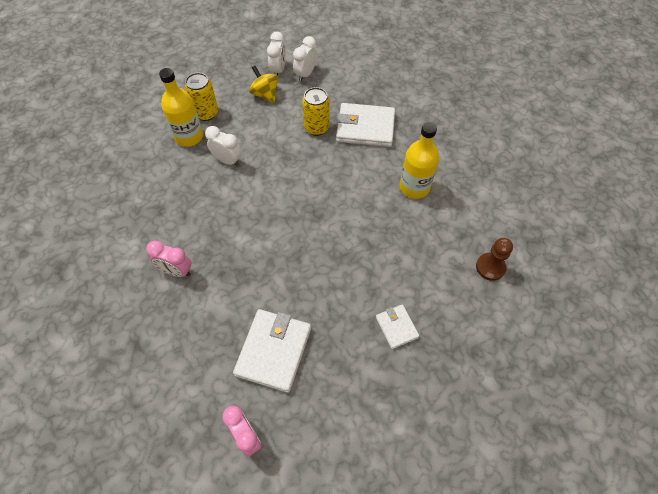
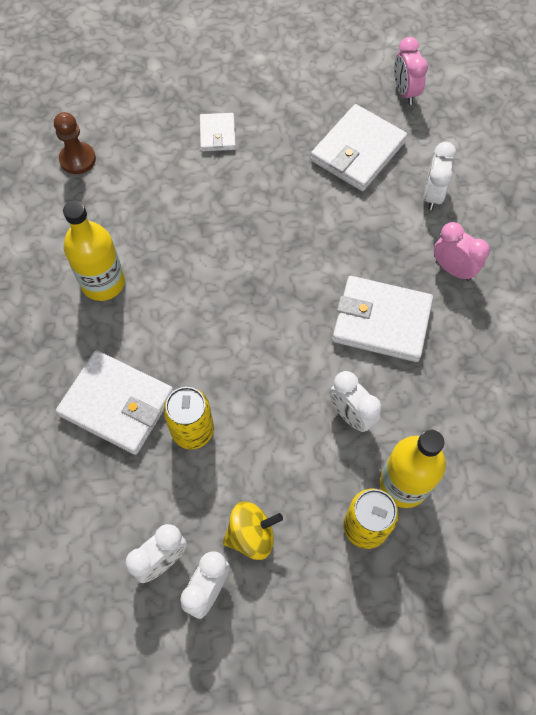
camera: 160 degrees left, 5 degrees up
(201, 329) = (432, 195): none -> white clock
(221, 219) = (381, 321): none -> white wallet
(265, 94) = (251, 535): yellow spinning top -> yellow spinning top turned 90 degrees counterclockwise

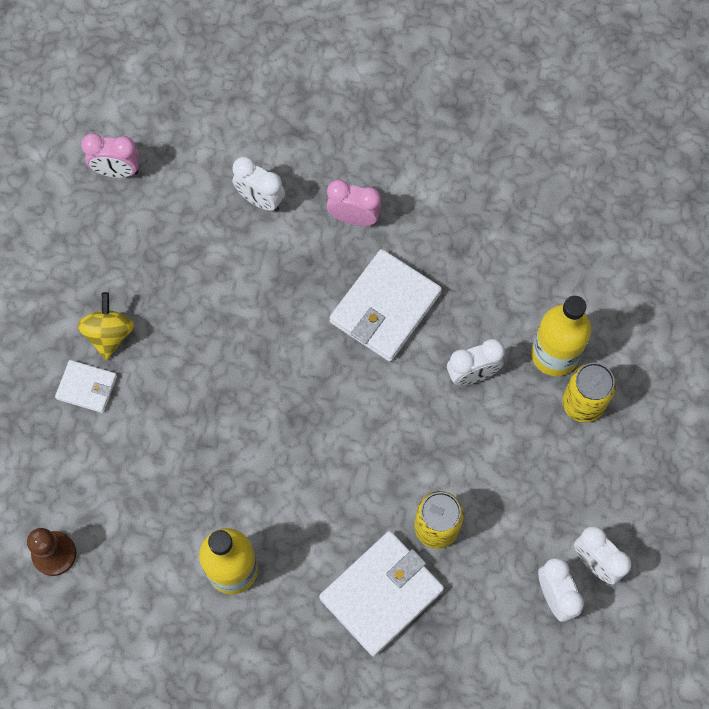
camera: 70 degrees left, 5 degrees up
(251, 535) = (557, 506): yellow spinning top -> yellow spinning top (109, 334)
(358, 151) = (174, 250): white wallet -> none
(453, 269) = (354, 218): pink clock -> pink clock turned 45 degrees clockwise

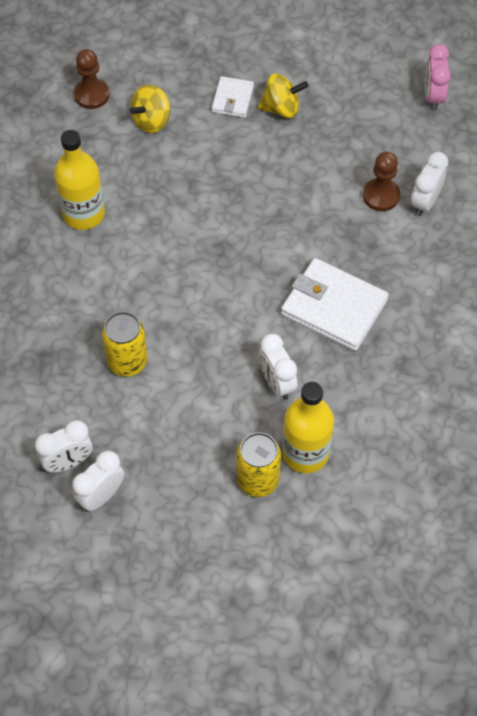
camera: 85 degrees right, 10 degrees down
(106, 483) = (152, 121): none -> yellow spinning top
(246, 243) = (381, 196): none -> brown pawn
(354, 218) = (420, 276): pink clock -> none
(381, 594) = (66, 323): white wallet -> none

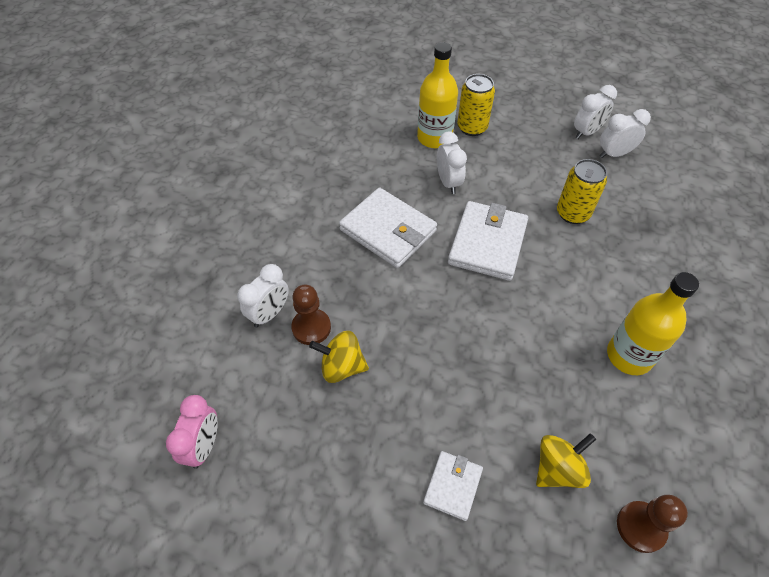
camera: 170 degrees left, 5 degrees down
(222, 308) = (487, 243): none -> white wallet
(281, 108) = (393, 460): yellow spinning top -> yellow spinning top (342, 367)

